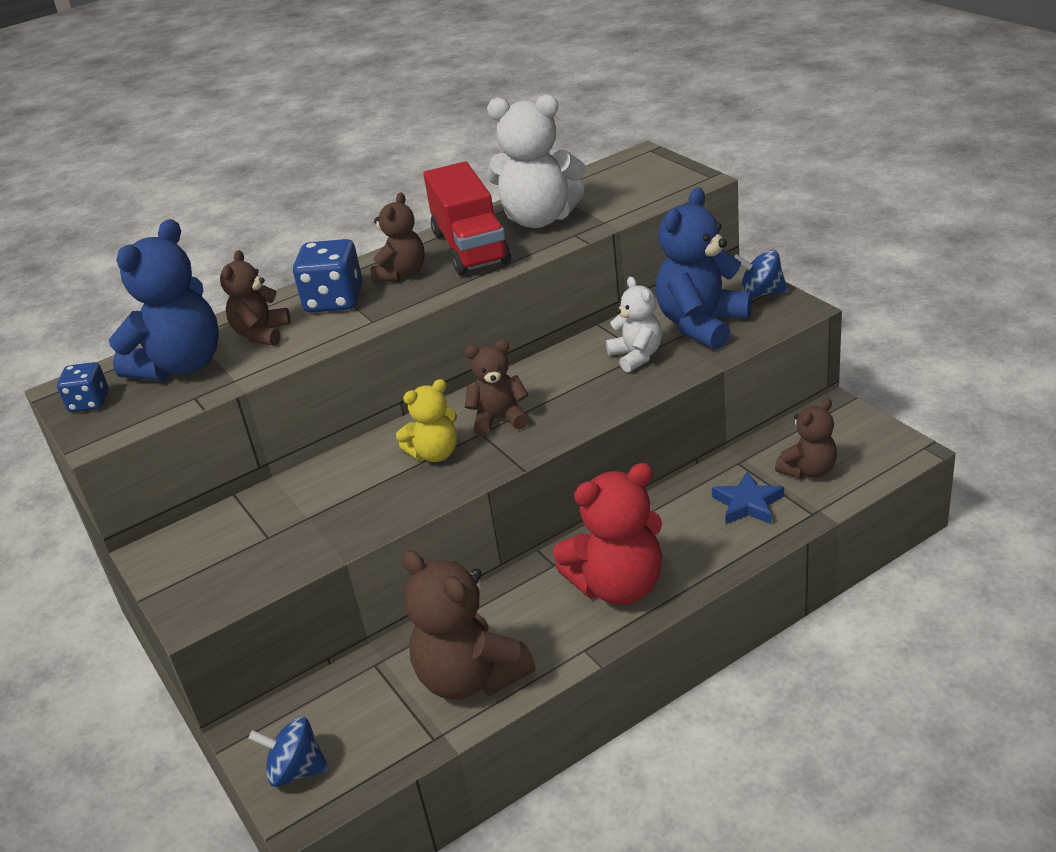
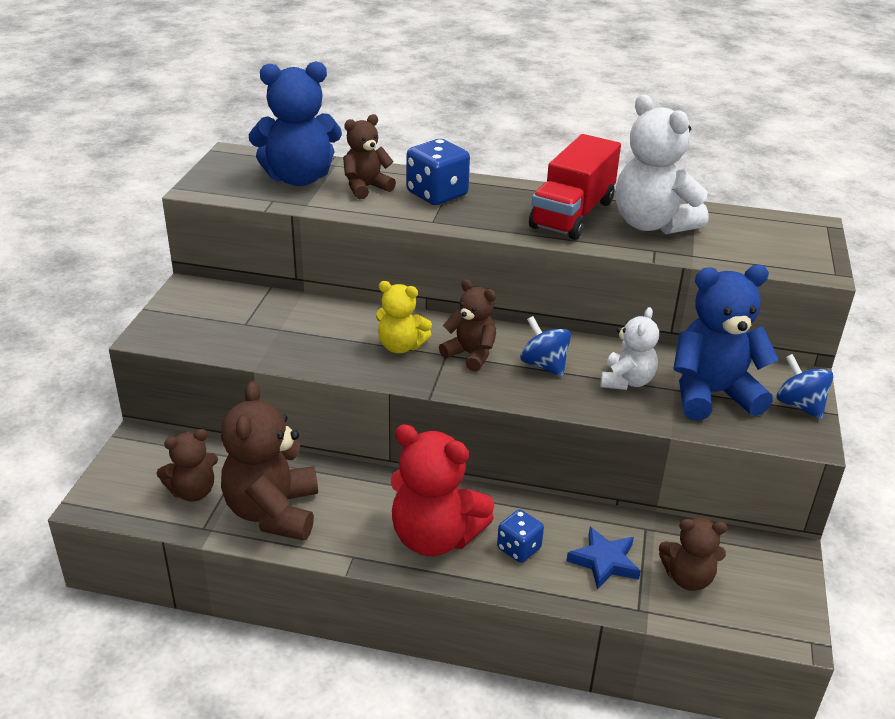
camera: 40 degrees right, 0 degrees up
(89, 402) = (228, 168): blue dice -> blue dice (519, 548)
(296, 770) = (125, 480): blue spinning top -> blue spinning top (544, 365)
(401, 273) = (502, 203): brown teddy bear -> brown teddy bear (193, 491)

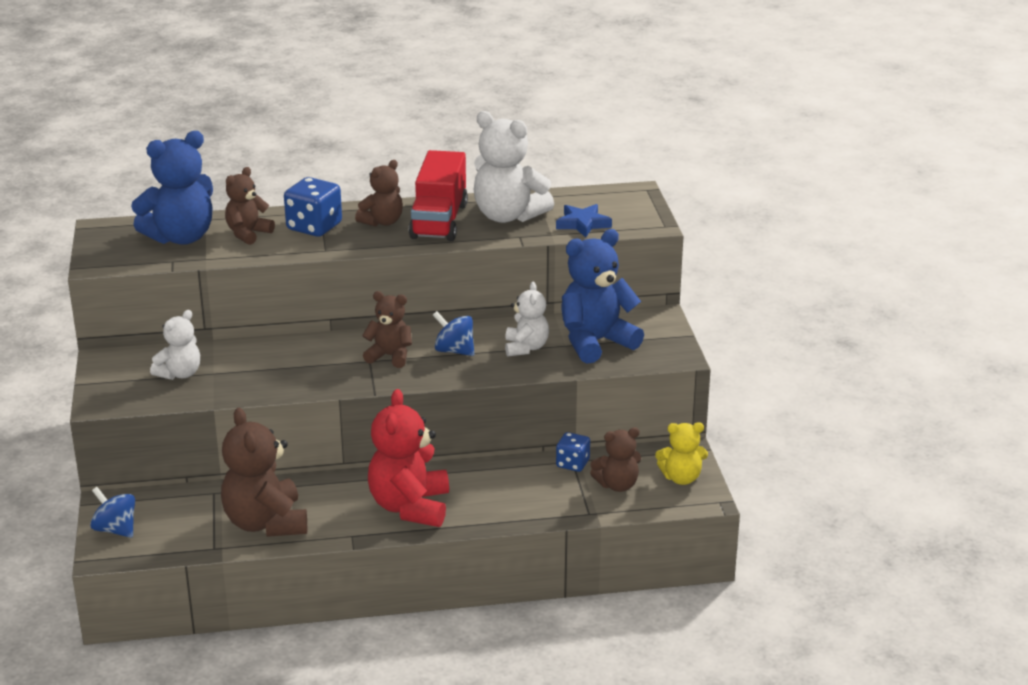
camera: 20 degrees left, 5 degrees down
(193, 491) = (186, 526): brown teddy bear -> brown teddy bear (382, 222)
(247, 322) = (180, 374): none -> white teddy bear
(401, 346) = (327, 363): yellow teddy bear -> yellow teddy bear (681, 478)
(435, 537) = (410, 507): red teddy bear -> red teddy bear turned 90 degrees clockwise
(519, 548) = (480, 498): blue dice -> blue dice (572, 464)
(604, 562) = (550, 490): blue star -> blue star (583, 224)
(799, 405) = (664, 335): blue spinning top -> blue spinning top (115, 529)

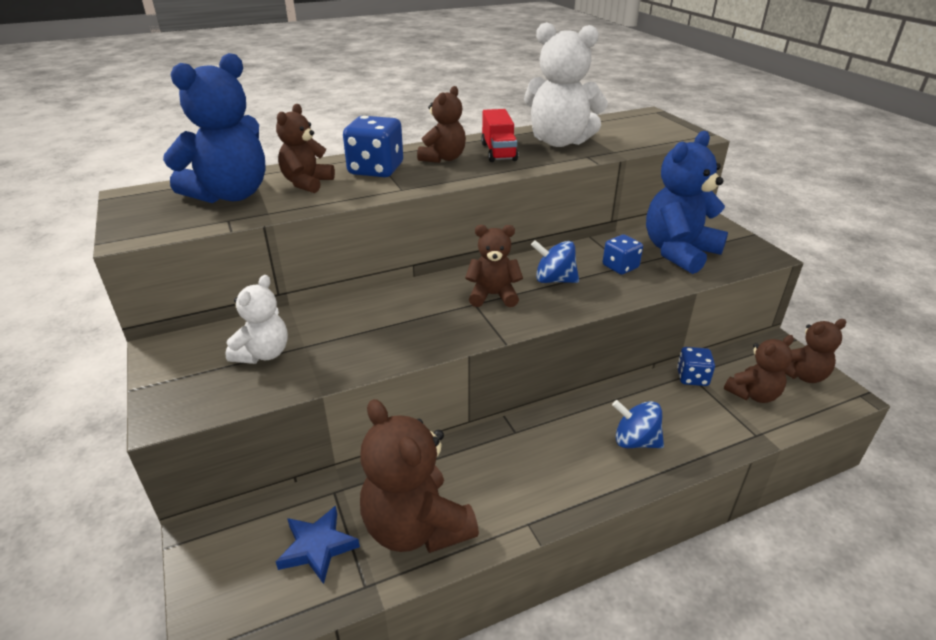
camera: 15 degrees left, 5 degrees up
(115, 529) = (220, 583): blue spinning top -> blue spinning top (635, 441)
(410, 507) = (570, 466): red teddy bear -> none
(439, 221) = (498, 152): red truck -> red truck, size x0.61
(526, 348) = (620, 267): white teddy bear -> blue dice
(583, 224) = (634, 141): blue star -> blue star (318, 547)
(681, 478) = (802, 375): yellow teddy bear -> brown teddy bear

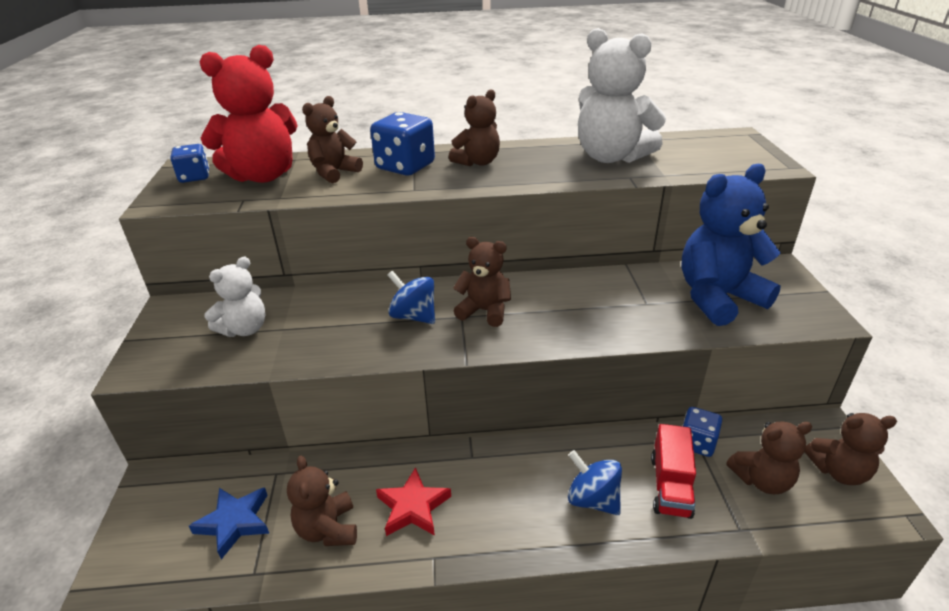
camera: 20 degrees right, 0 degrees up
(231, 195) = (263, 176): blue teddy bear -> red teddy bear
(416, 527) = (328, 529): brown teddy bear -> brown teddy bear, size x0.58
(486, 487) = (413, 507): none -> red star
(498, 152) = (538, 161): red truck -> red truck (670, 486)
(554, 280) = (557, 305): blue spinning top -> blue spinning top (413, 316)
(620, 267) = (639, 303): blue dice -> blue dice (194, 177)

